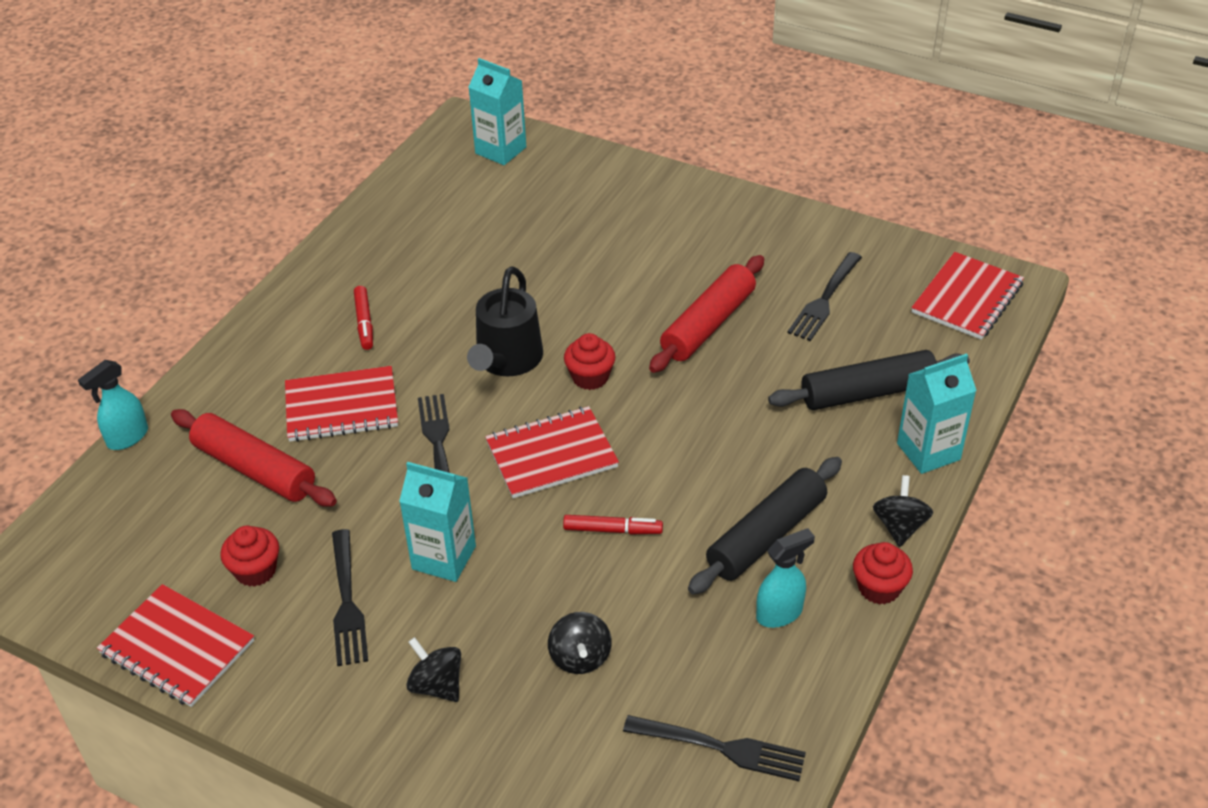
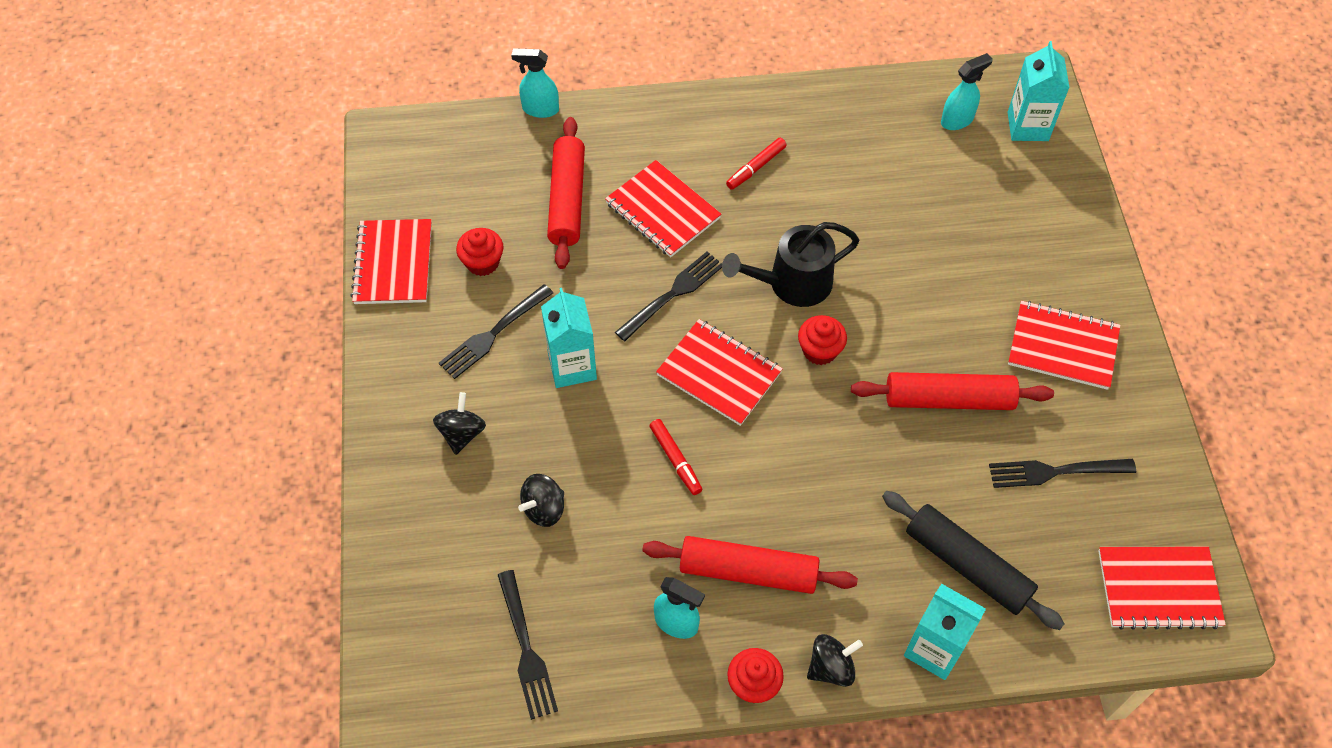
camera: 55 degrees right, 15 degrees up
(452, 183) = (957, 120): none -> turquoise spray bottle
(718, 238) = (1062, 347): none -> red notebook
(766, 535) = (748, 571): black rolling pin -> red rolling pin

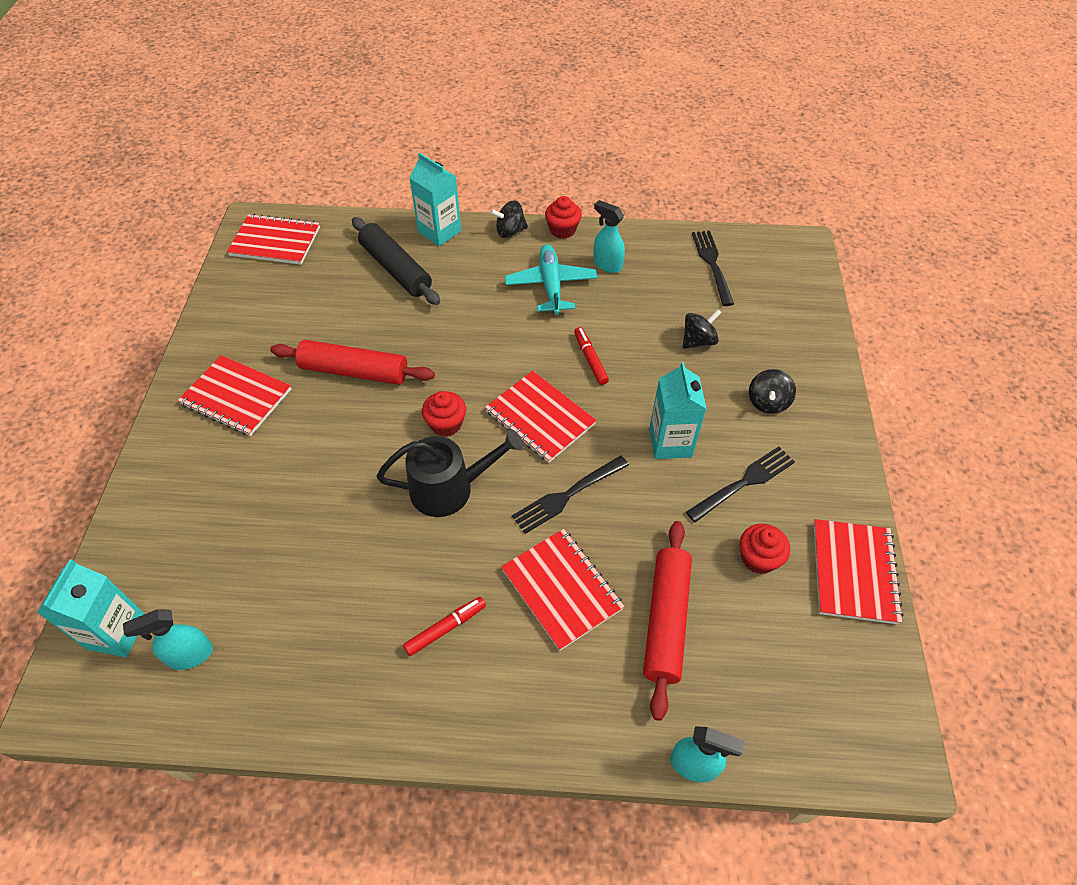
camera: 170 degrees left, 5 degrees down
(748, 571) = (551, 285): red rolling pin -> turquoise plane
(1055, 472) = (300, 313): black fork -> none

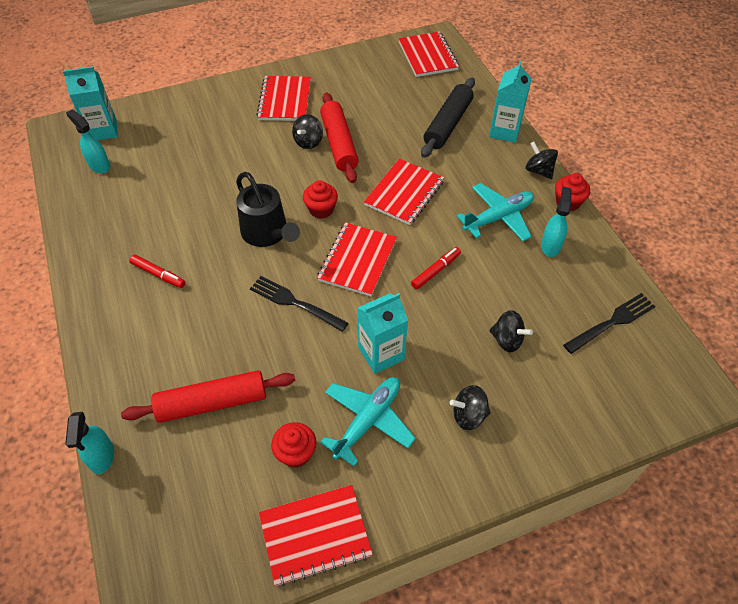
camera: 65 degrees right, 0 degrees up
(329, 398) = (308, 142): none -> black spinning top
(561, 589) = (213, 328): red notebook -> red notebook (404, 193)
(744, 482) = (368, 420): black fork -> turquoise plane

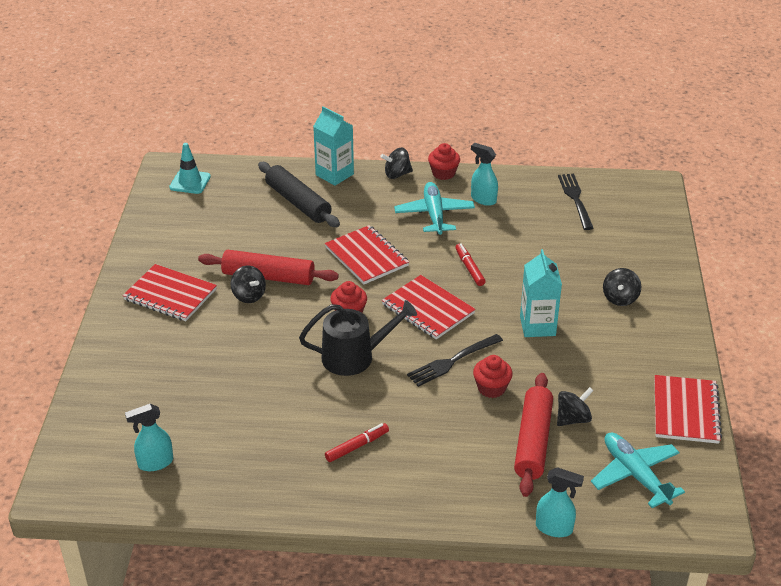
camera: 65 degrees left, 15 degrees down
(103, 130) = (94, 449): turquoise carton -> none
(296, 453) = (608, 402): red cupcake -> red cupcake (491, 388)
(368, 420) = (598, 353): turquoise plane -> turquoise plane (635, 475)
(427, 56) = (190, 182): red notebook -> turquoise traffic cone
(507, 340) = (562, 255): black spinning top -> black spinning top (572, 419)

